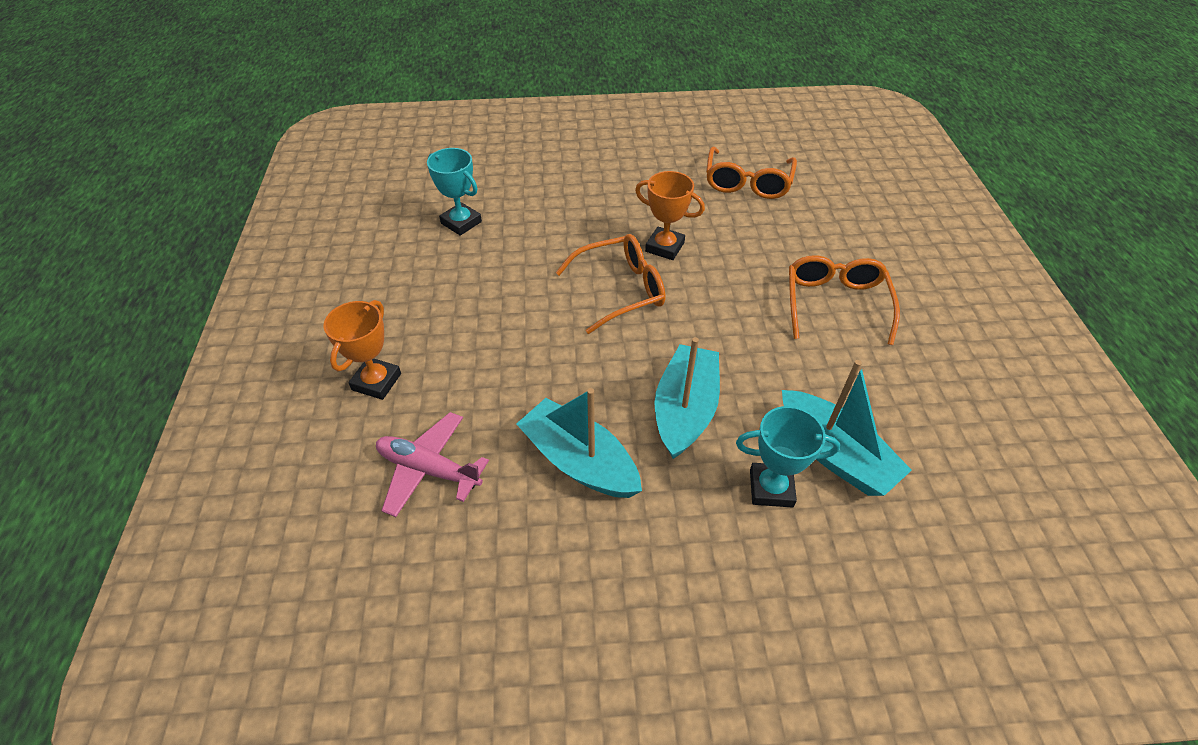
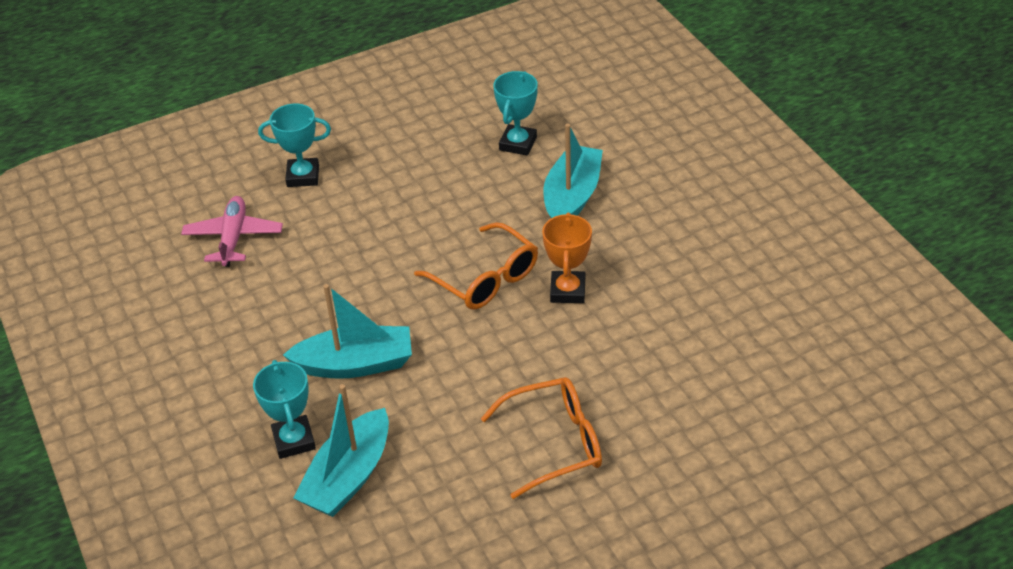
camera: 70 degrees right, 5 degrees down
(376, 382) = (303, 176): orange trophy -> turquoise trophy
(579, 461) = (274, 316): turquoise boat -> turquoise boat (572, 197)
(747, 183) = (726, 327): orange glasses -> none

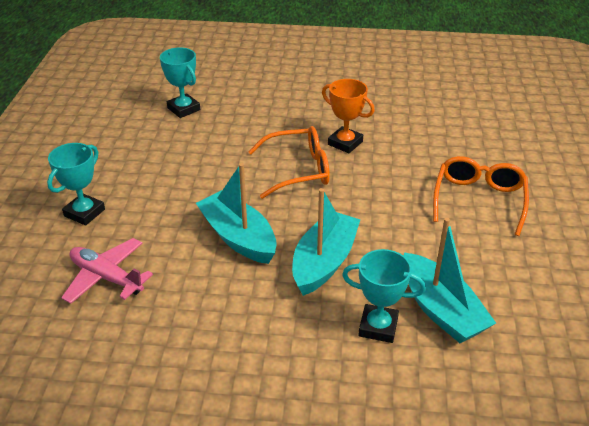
camera: 60 degrees left, 5 degrees down
(572, 197) = (261, 109): turquoise boat -> turquoise boat (238, 237)

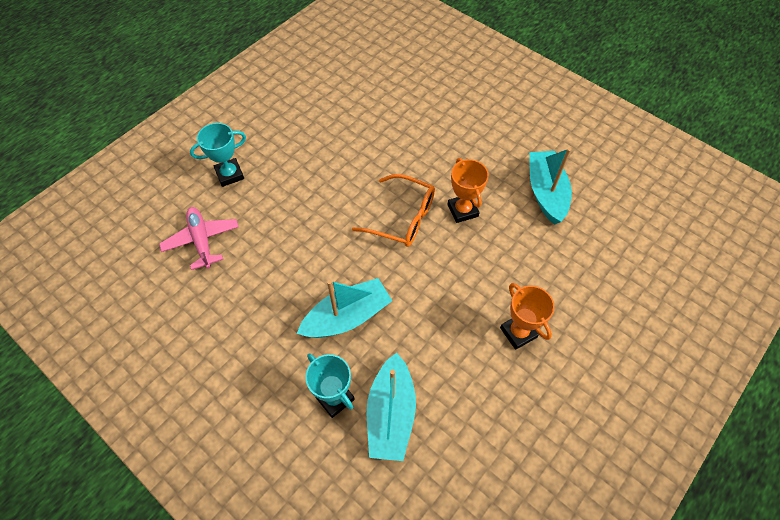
camera: 35 degrees right, 20 degrees up
(183, 109) = (369, 108): turquoise trophy -> none
(238, 237) = (308, 257): turquoise boat -> turquoise boat (546, 192)
(479, 200) = (518, 332): orange glasses -> orange trophy

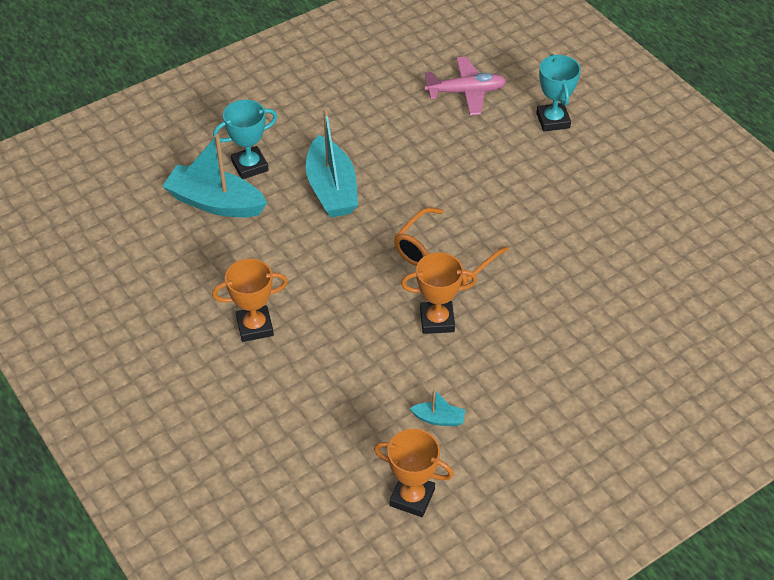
camera: 105 degrees right, 10 degrees down
(546, 192) = (439, 419): turquoise boat -> turquoise boat, size x0.45
(612, 194) = (412, 497): none -> orange trophy

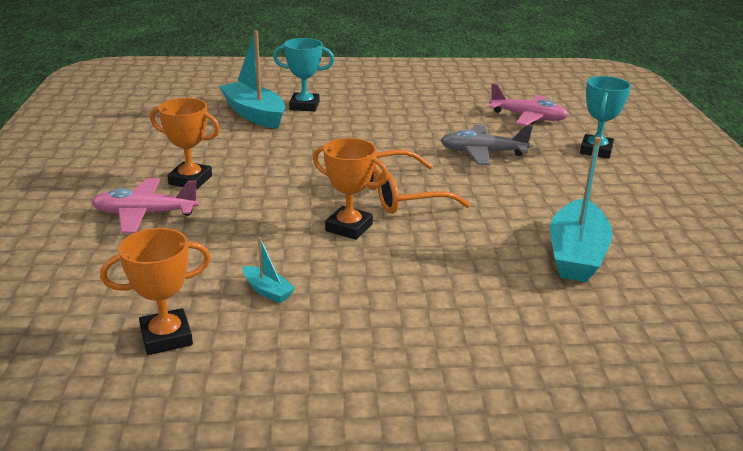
camera: 30 degrees right, 20 degrees down
(263, 387) = (145, 214): none -> pink plane
(331, 189) = (352, 132): turquoise boat -> turquoise boat (576, 254)
(412, 497) = (166, 337): orange trophy -> orange trophy turned 75 degrees counterclockwise
(465, 168) = (482, 153): none -> grey plane

